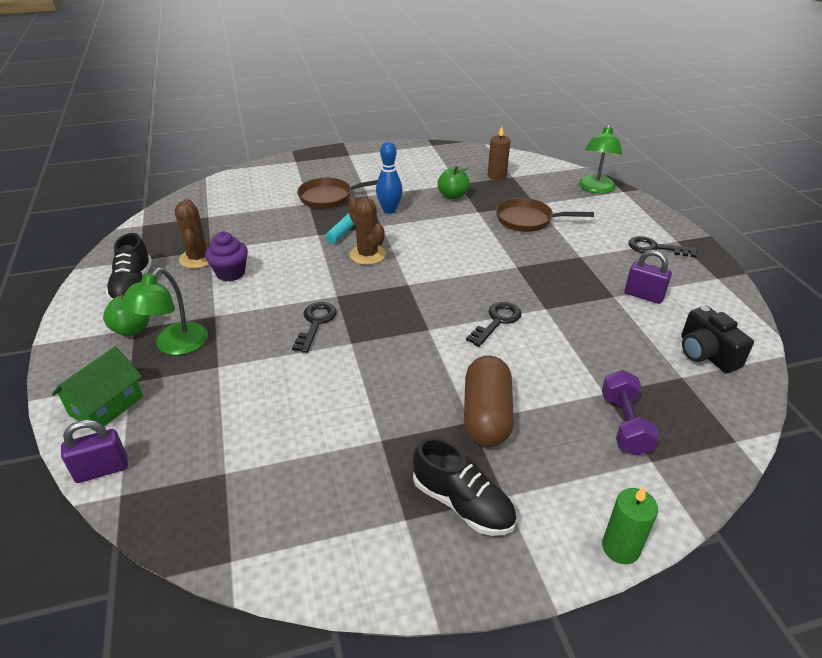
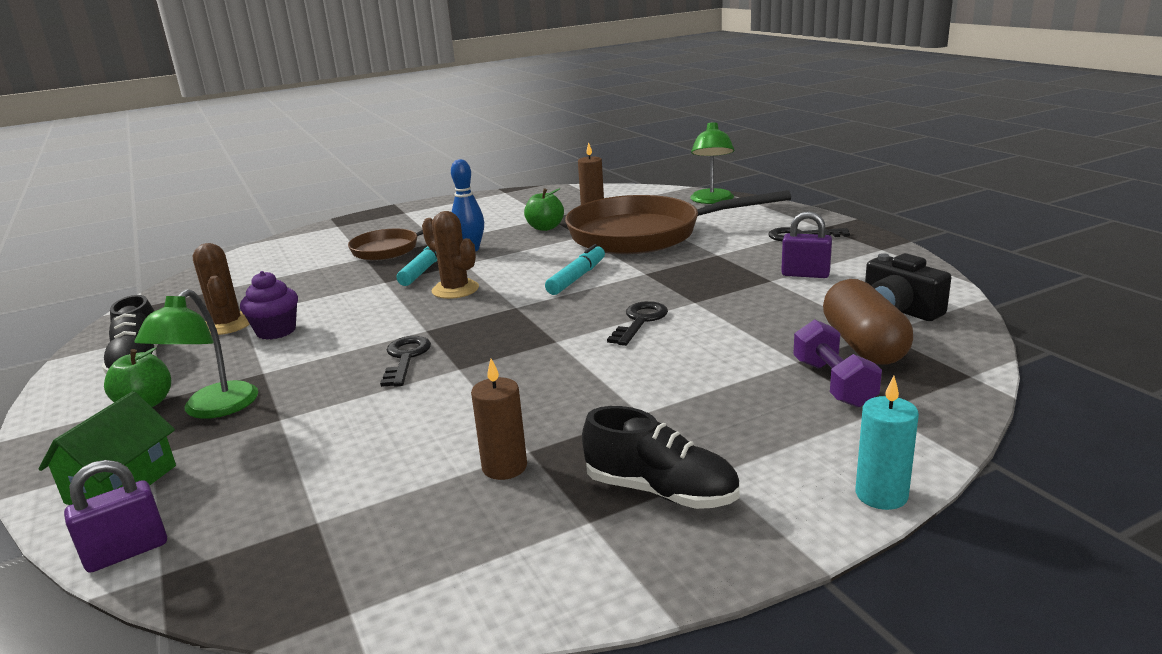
camera: 10 degrees left, 15 degrees down
(360, 452) = (504, 467): none -> brown candle
(462, 261) = (577, 278): none -> turquoise marker
(487, 415) = (660, 404): brown capsule -> brown capsule (864, 345)
(528, 220) = (644, 234): brown pan -> brown pan, size x1.90
(620, 548) = (881, 495): green candle -> turquoise candle

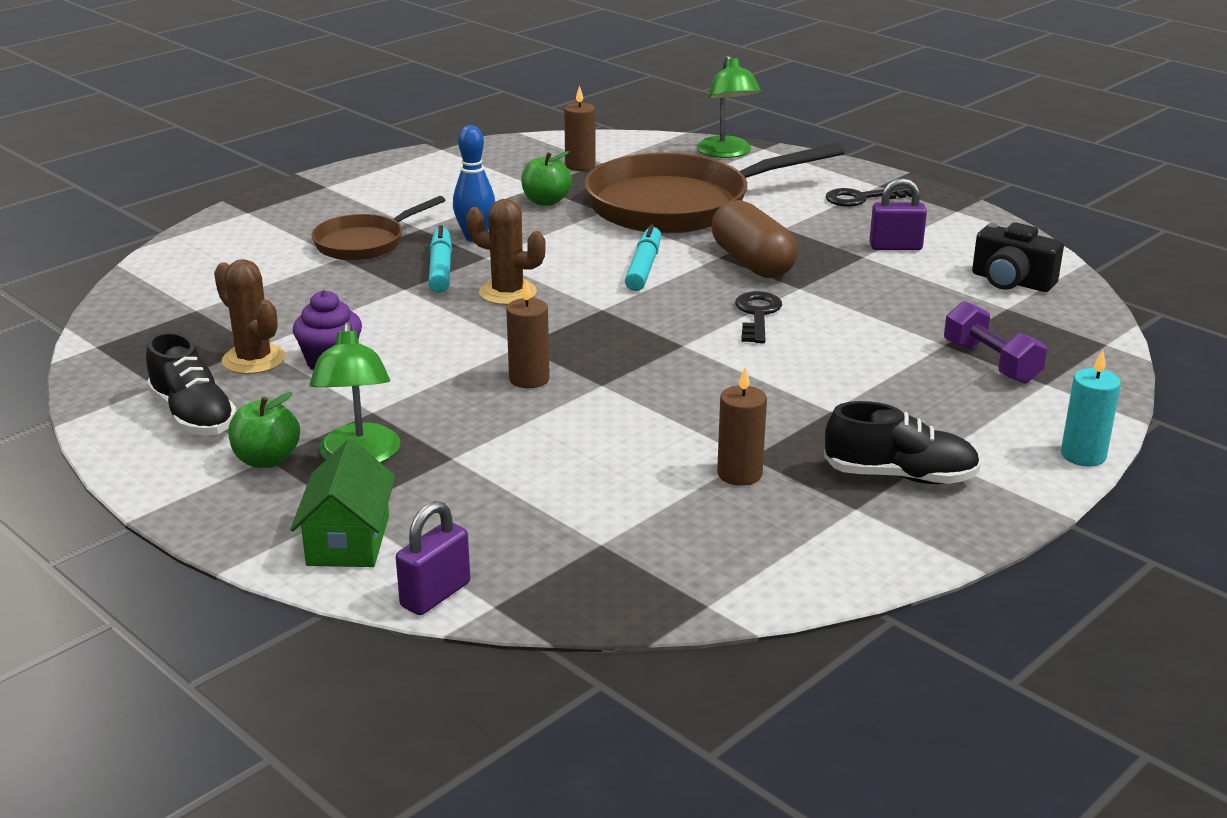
camera: 20 degrees left, 5 degrees up
(405, 358) = (529, 379): black key -> brown candle
(864, 345) = (997, 322): brown capsule -> brown capsule (752, 263)

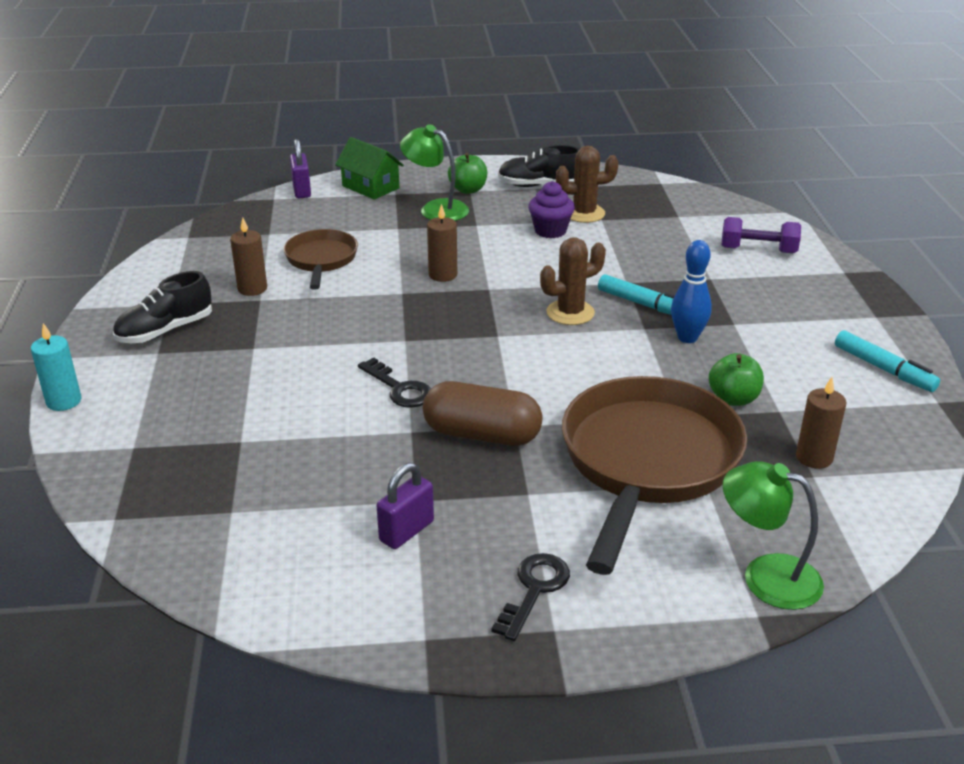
camera: 130 degrees right, 5 degrees up
(365, 243) = (727, 294): brown pan -> brown pan (321, 260)
(644, 267) = (540, 381): turquoise marker -> turquoise marker (883, 369)
(991, 363) = (189, 442): purple dumbbell -> purple dumbbell (758, 250)
(1011, 282) = (258, 549): black camera -> none

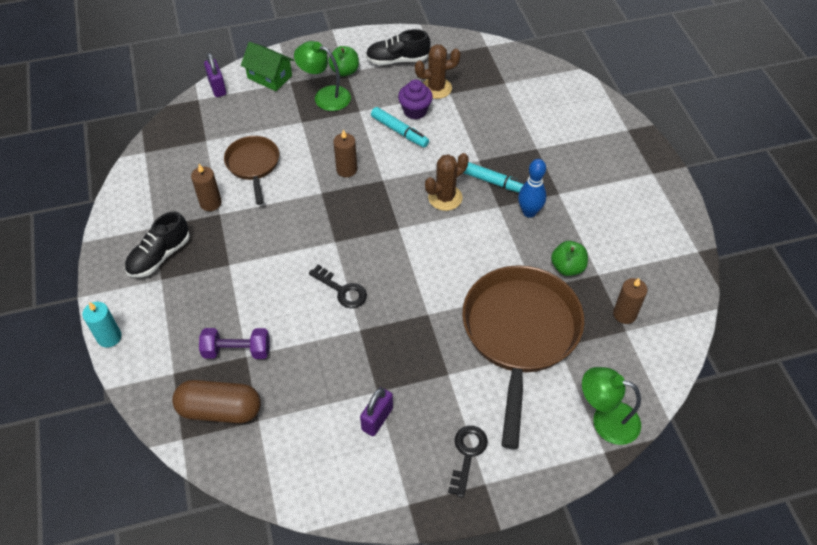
camera: 10 degrees left, 20 degrees up
(482, 435) = (408, 326): brown capsule -> brown capsule (220, 410)
(758, 250) = (566, 114): purple dumbbell -> purple dumbbell (237, 351)
(883, 369) = (661, 225): turquoise marker -> turquoise marker (399, 131)

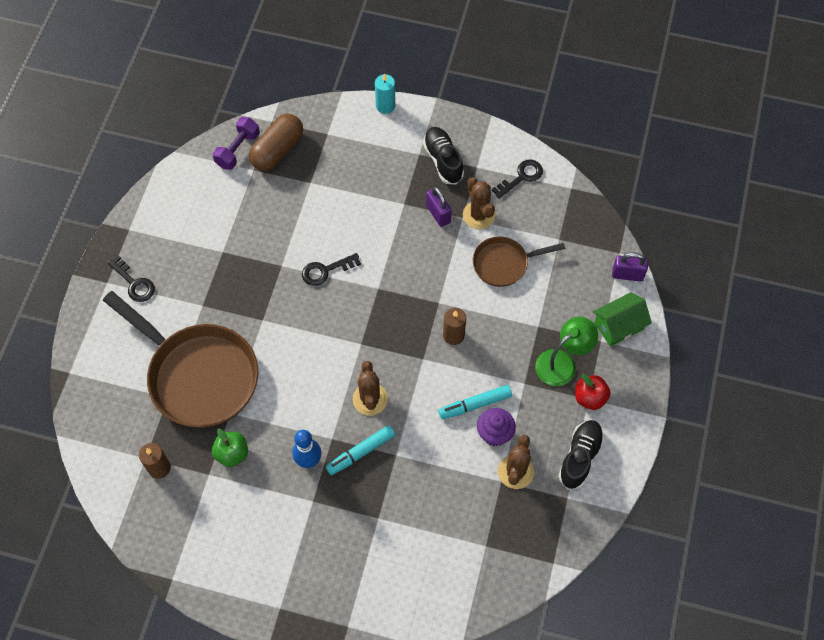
camera: 120 degrees right, 10 degrees up
(149, 190) = (521, 177): none -> black key
(210, 203) = (479, 215): brown candle -> brown cactus
(237, 351) = (319, 178): purple dumbbell -> purple dumbbell (238, 150)
(253, 165) = (504, 264): brown pan -> brown pan turned 150 degrees clockwise
(344, 71) = (590, 398): green apple -> red apple
(377, 419) = (201, 241): purple padlock -> purple padlock (438, 214)
(606, 420) = (90, 390): green lamp -> none

